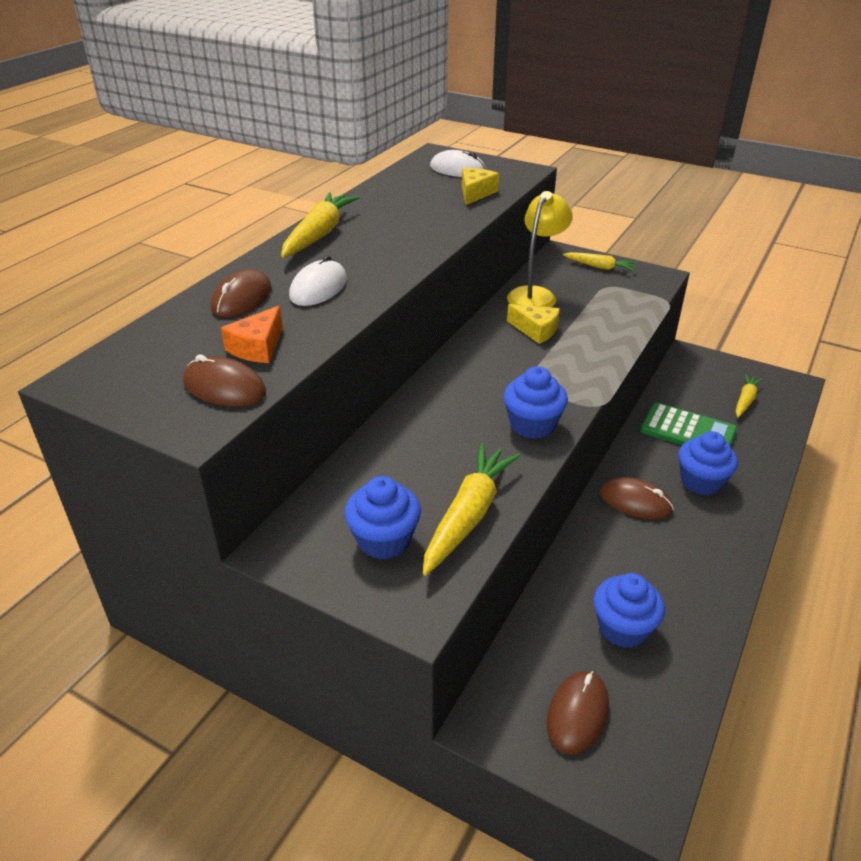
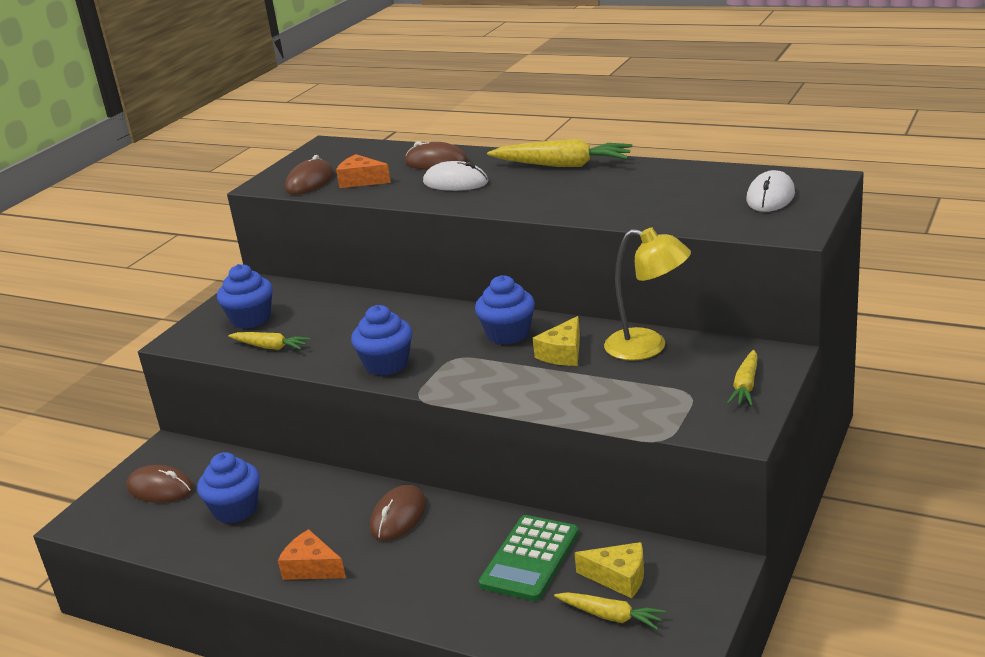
camera: 90 degrees right, 10 degrees down
(468, 515) = (270, 347): yellow carrot -> yellow carrot, size x0.58
(475, 193) = (698, 214): yellow cheese -> yellow cheese (618, 577)
(701, 481) = (432, 565): blue cupcake -> blue cupcake (508, 334)
(713, 558) = (312, 567): none -> orange cheese

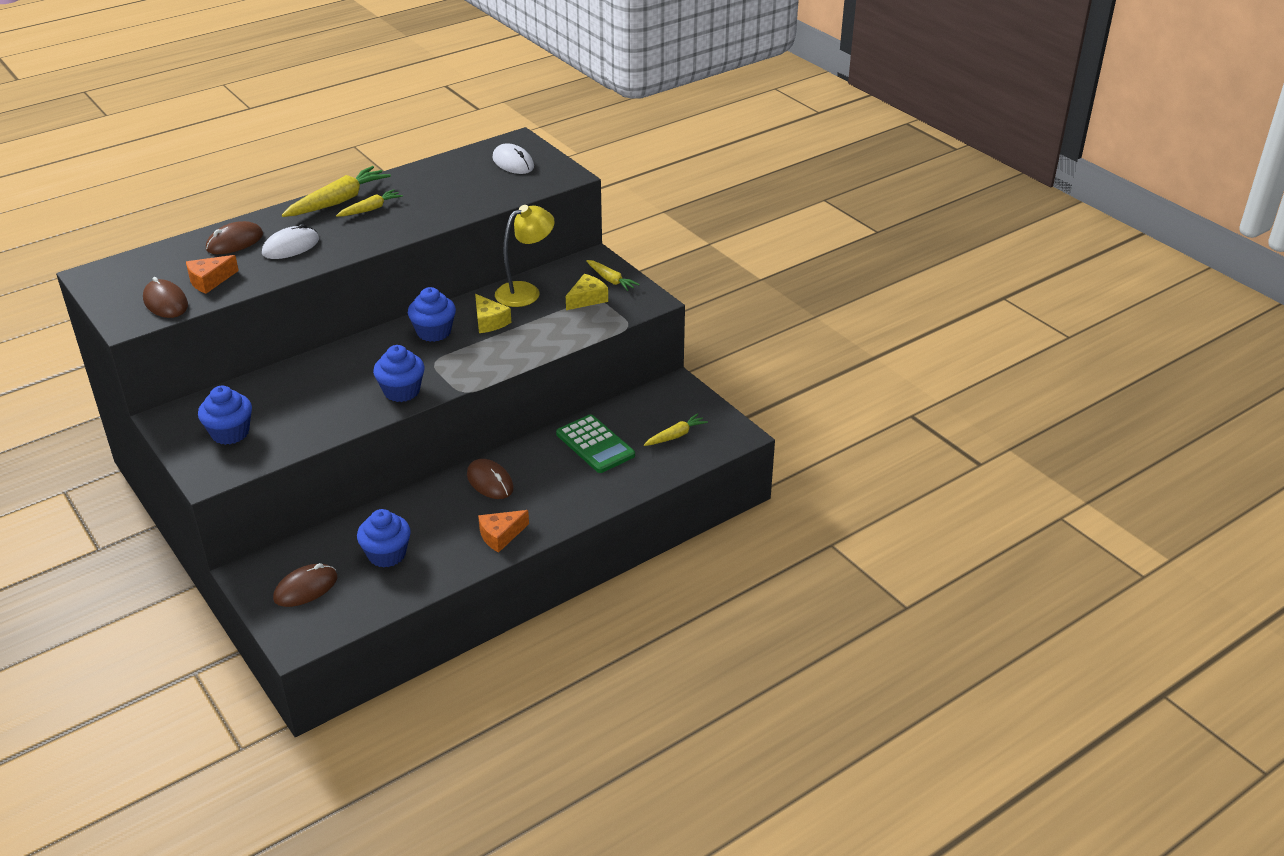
camera: 65 degrees left, 10 degrees up
(270, 347) = (295, 435): yellow carrot -> yellow carrot (370, 209)
(618, 577) = (647, 420): yellow cheese -> yellow cheese (587, 299)

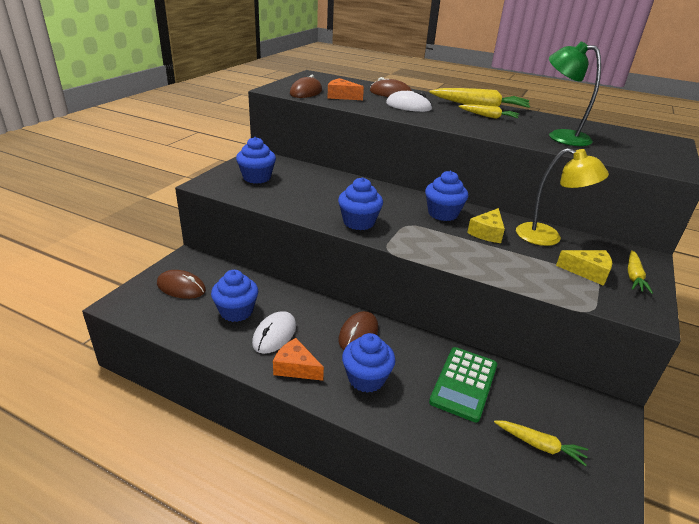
camera: 60 degrees right, 5 degrees down
(457, 194) = (560, 136): none -> green lamp
(513, 163) = (640, 145): white mouse -> white mouse (274, 334)
(547, 497) = (366, 378): none -> blue cupcake

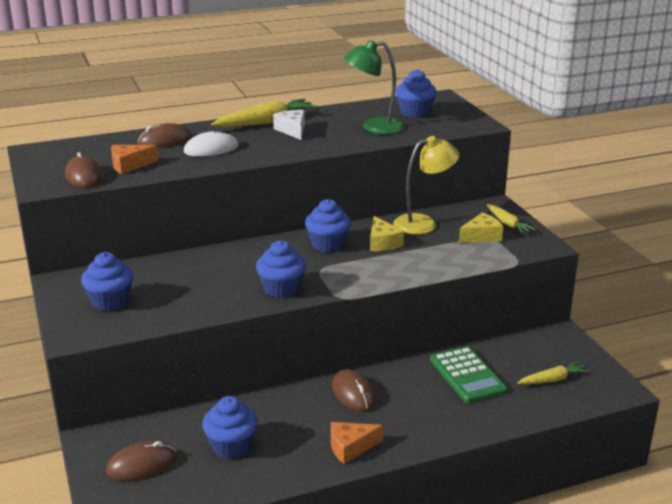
camera: 45 degrees left, 5 degrees down
(274, 334) = (294, 439): white mouse -> none
(366, 378) = (407, 417): blue cupcake -> blue cupcake (415, 113)
(488, 116) = (292, 130): yellow carrot -> white cheese

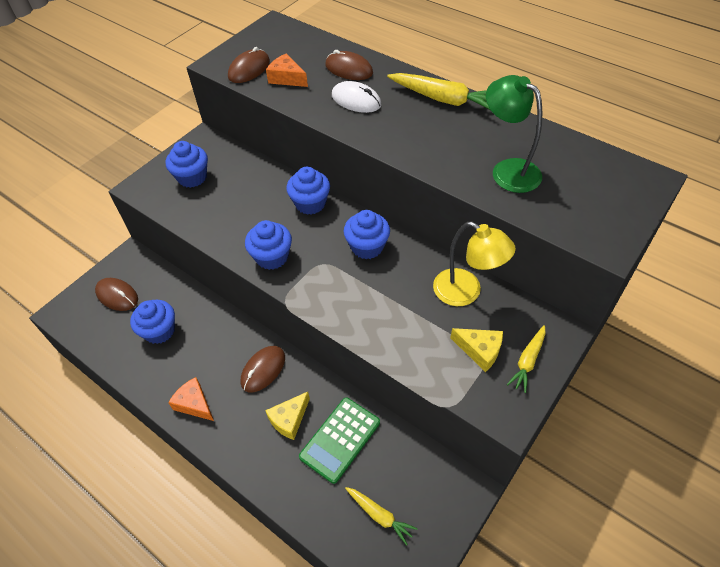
camera: 60 degrees right, 25 degrees up
(292, 130) = (443, 123): white cheese -> none
(382, 243) = (401, 281): yellow cheese -> yellow cheese (289, 419)
(415, 113) = (581, 180): blue cupcake -> blue cupcake (310, 203)

